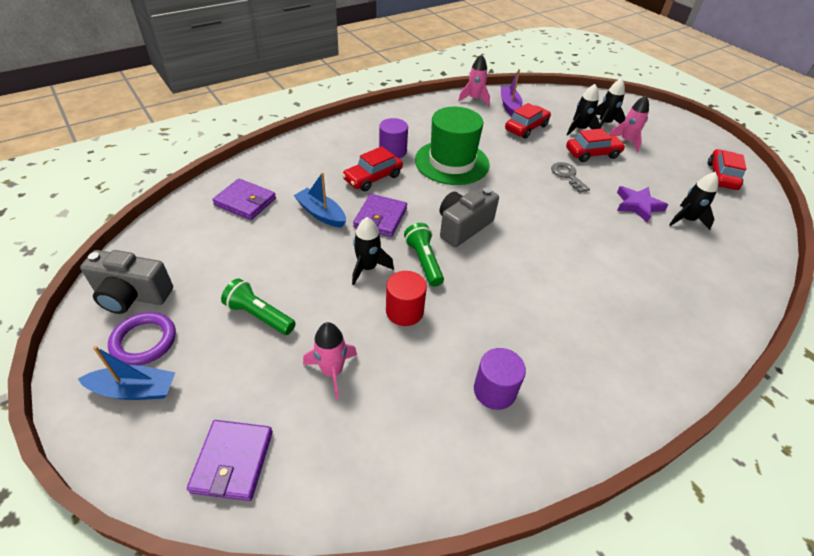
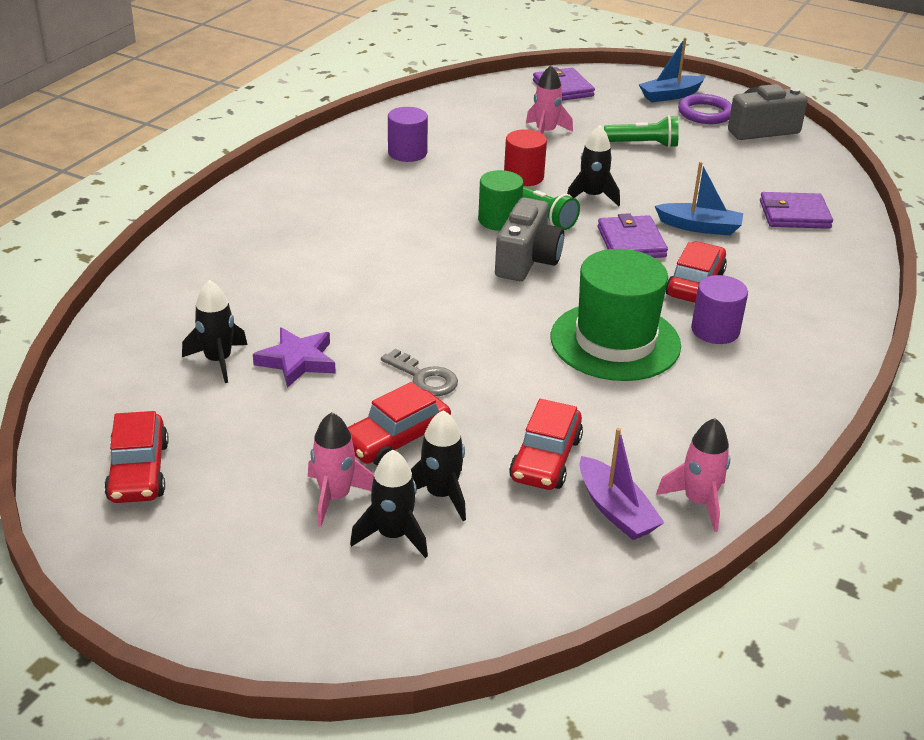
camera: 155 degrees right, 10 degrees down
(458, 269) = (499, 220): none -> green cylinder

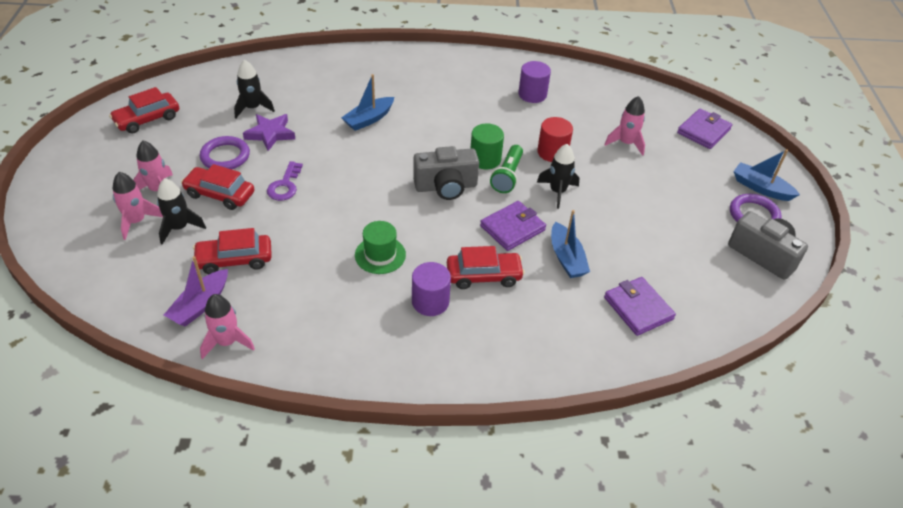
camera: 60 degrees right, 10 degrees up
(312, 414) = (225, 156): none -> purple ring
(343, 274) = (369, 119): none -> blue boat
(393, 535) = (136, 221): black rocket -> pink rocket
(424, 378) = (285, 185): grey key -> purple key
(615, 341) = (380, 255): green hat -> green hat, size x0.54
(643, 144) = (662, 195): green flashlight -> none

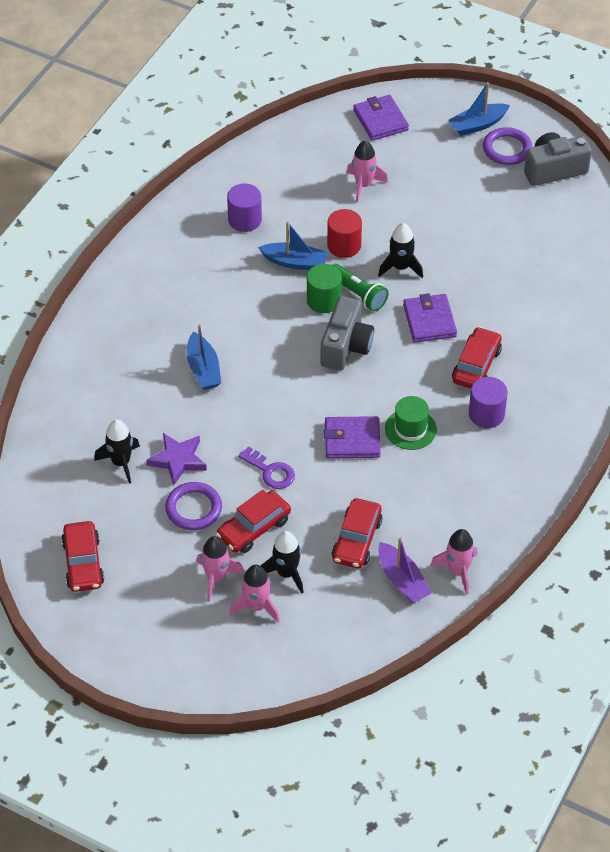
camera: 60 degrees left, 5 degrees up
(566, 258) = (486, 300): blue boat -> blue boat (295, 262)
(638, 308) = (566, 280): purple wallet -> purple wallet (352, 440)

